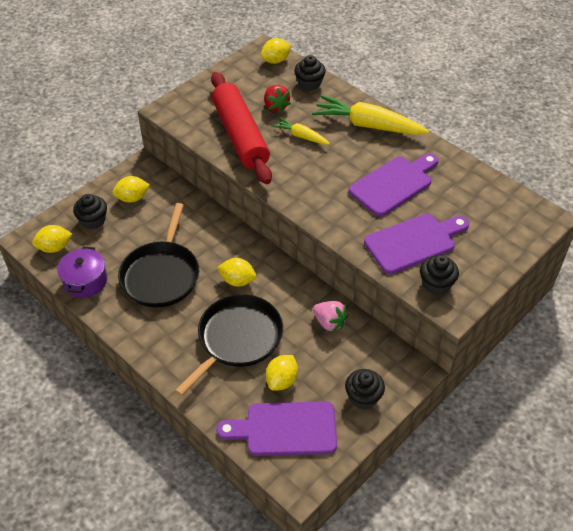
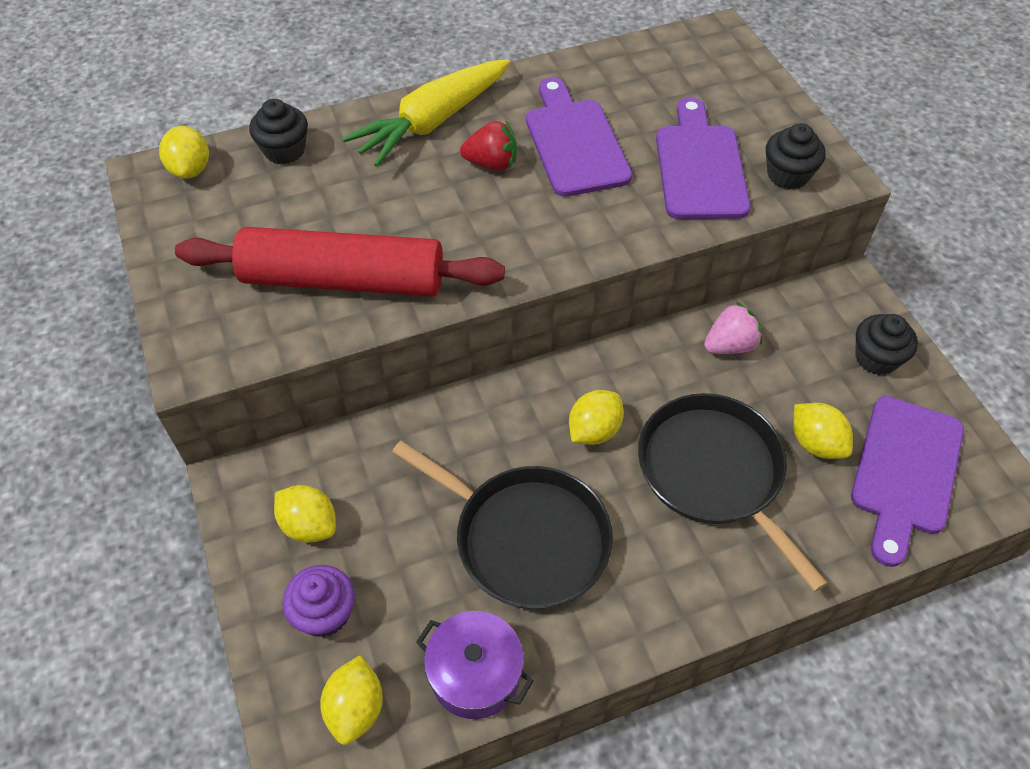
camera: 65 degrees left, 5 degrees up
(93, 220) = (325, 613): black cupcake -> purple cupcake
(132, 198) = (309, 525): yellow lemon -> yellow lemon turned 60 degrees counterclockwise
(276, 106) = (306, 209): red strawberry -> red strawberry (491, 164)
(300, 136) = (400, 205): yellow carrot -> none

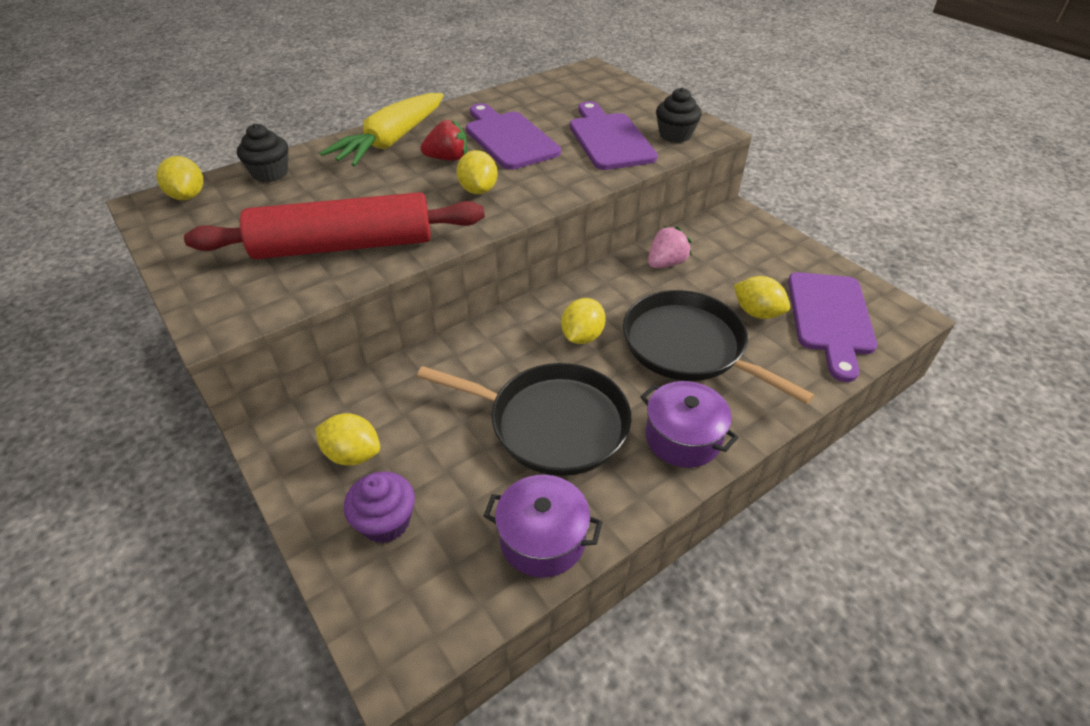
camera: 15 degrees left, 10 degrees down
(356, 708) = (437, 596): yellow lemon -> yellow lemon (478, 190)
(663, 592) = (683, 438): none -> purple pot
(876, 358) = (775, 253): black cupcake -> none

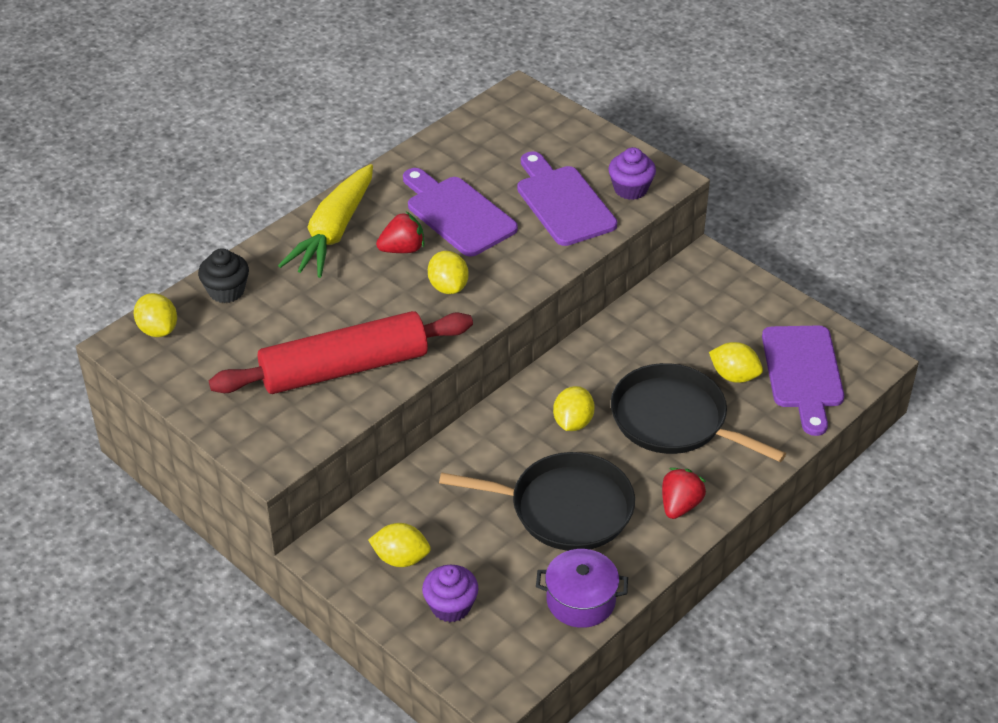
camera: 10 degrees left, 0 degrees up
(666, 263) = (639, 331): pink strawberry -> none
(675, 135) = (630, 189): black cupcake -> purple cupcake
(683, 438) = (680, 505): purple pot -> red strawberry

